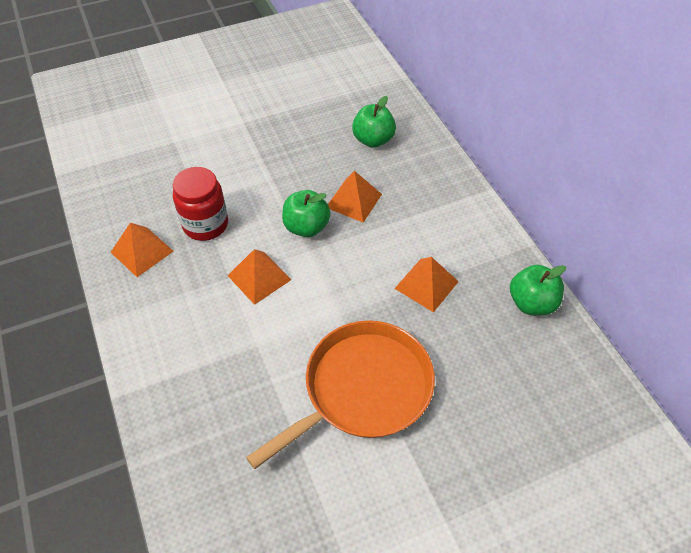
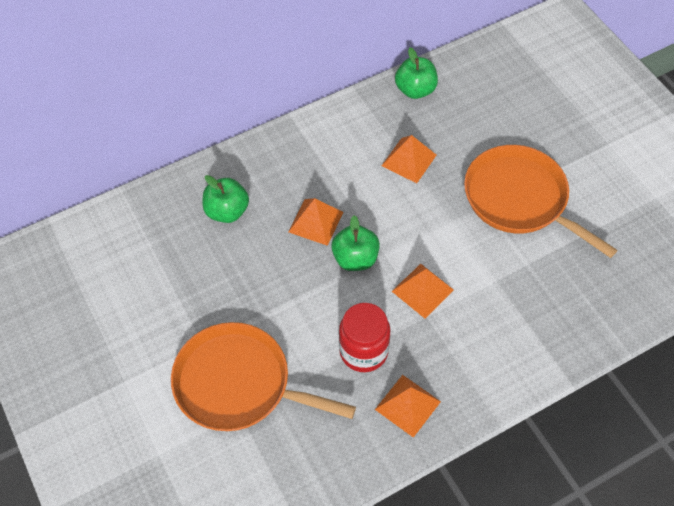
camera: 95 degrees left, 5 degrees up
(199, 142) = (238, 384): none -> orange pan

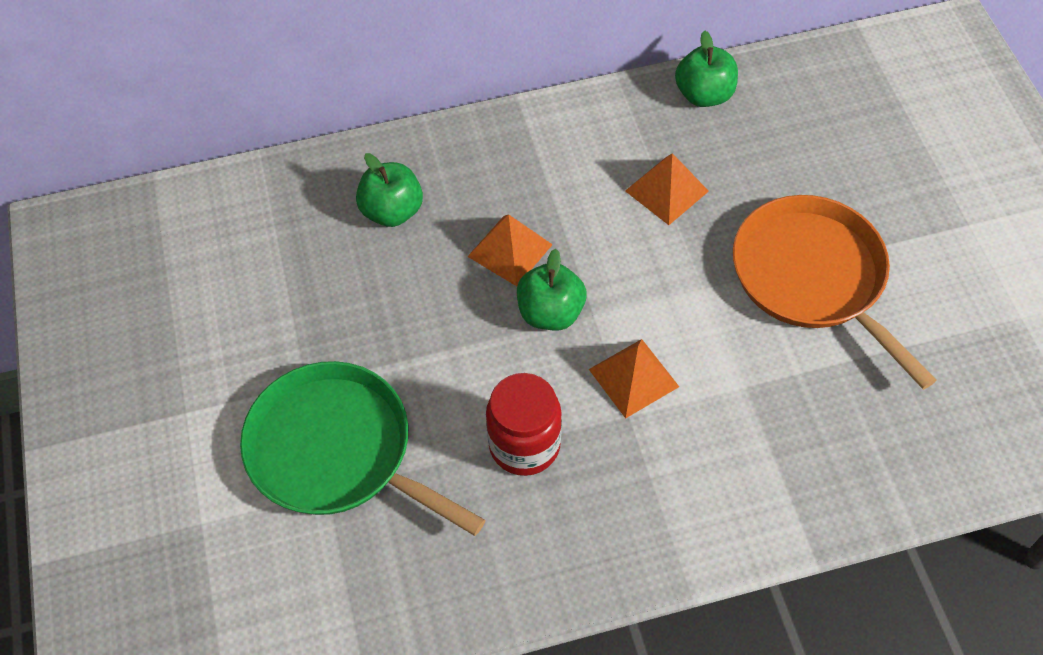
camera: 15 degrees right, 0 degrees up
(238, 384) = (337, 451): orange pan -> green pan
(407, 405) = (565, 536): orange pyramid -> none

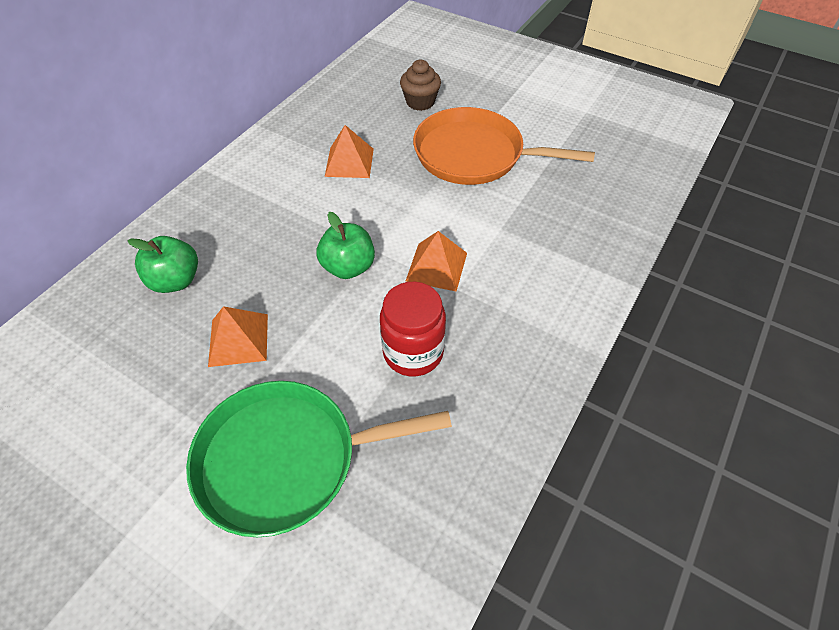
camera: 45 degrees left, 5 degrees down
(509, 250) = (284, 251): orange pyramid -> orange pyramid (238, 340)
(704, 95) = (320, 107): green apple -> none
(824, 164) = (420, 102): none -> brown cupcake

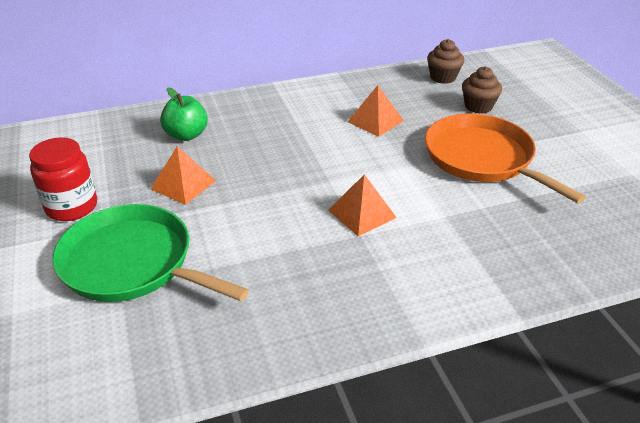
camera: 40 degrees right, 15 degrees down
(348, 267) = (298, 181): green apple -> none
(361, 84) = (443, 77): none -> brown cupcake
(413, 352) = (281, 254): red jar -> red jar (72, 207)

